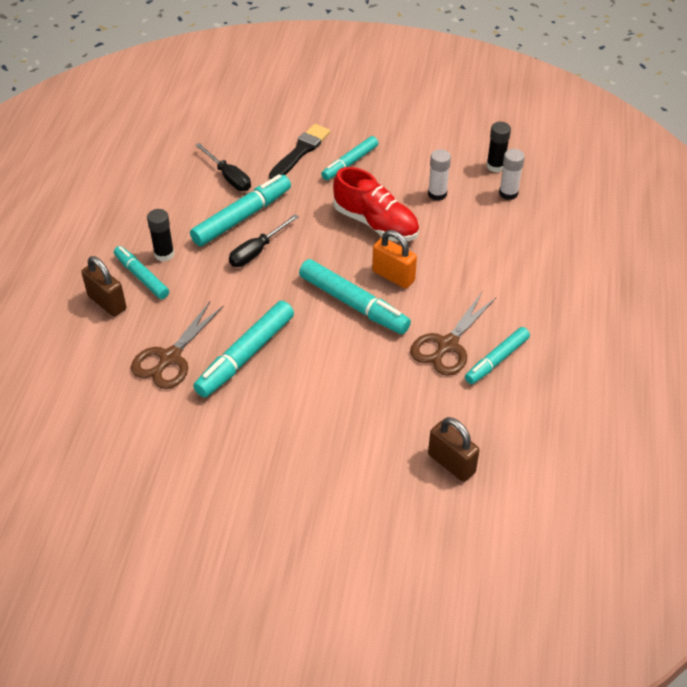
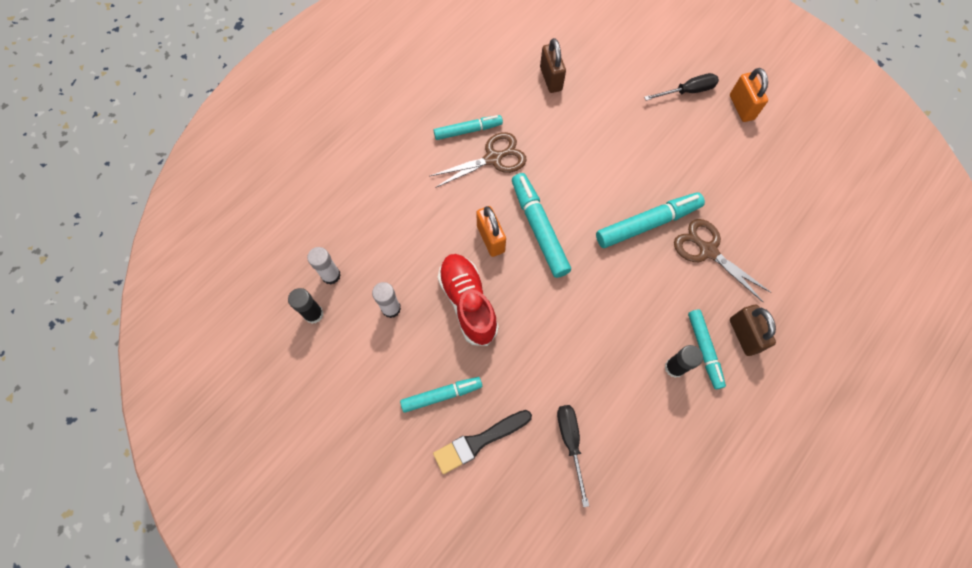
camera: 150 degrees left, 20 degrees up
(170, 358) = (707, 251): brown scissors -> brown scissors turned 105 degrees counterclockwise
(190, 543) = (741, 107): none -> orange padlock
(242, 217) = (582, 376): turquoise marker -> none
(257, 251) = (589, 326): black screwdriver -> black screwdriver (687, 91)

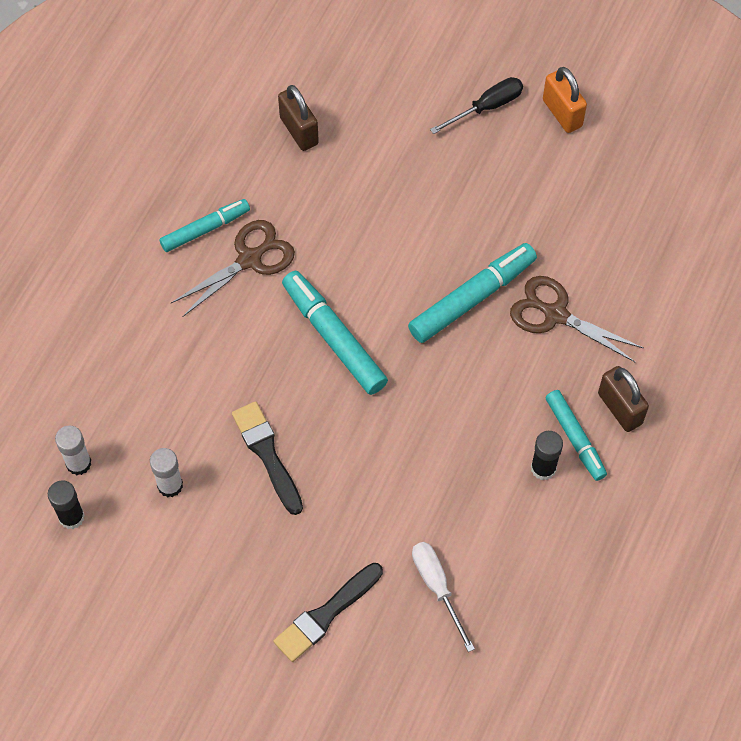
camera: 15 degrees left, 5 degrees down
(442, 395) = (265, 573): turquoise marker -> none
(468, 303) = (267, 454): red shoe -> black brush
(490, 239) = (274, 366): orange padlock -> none
(570, 442) = (437, 587): black screwdriver -> white screwdriver

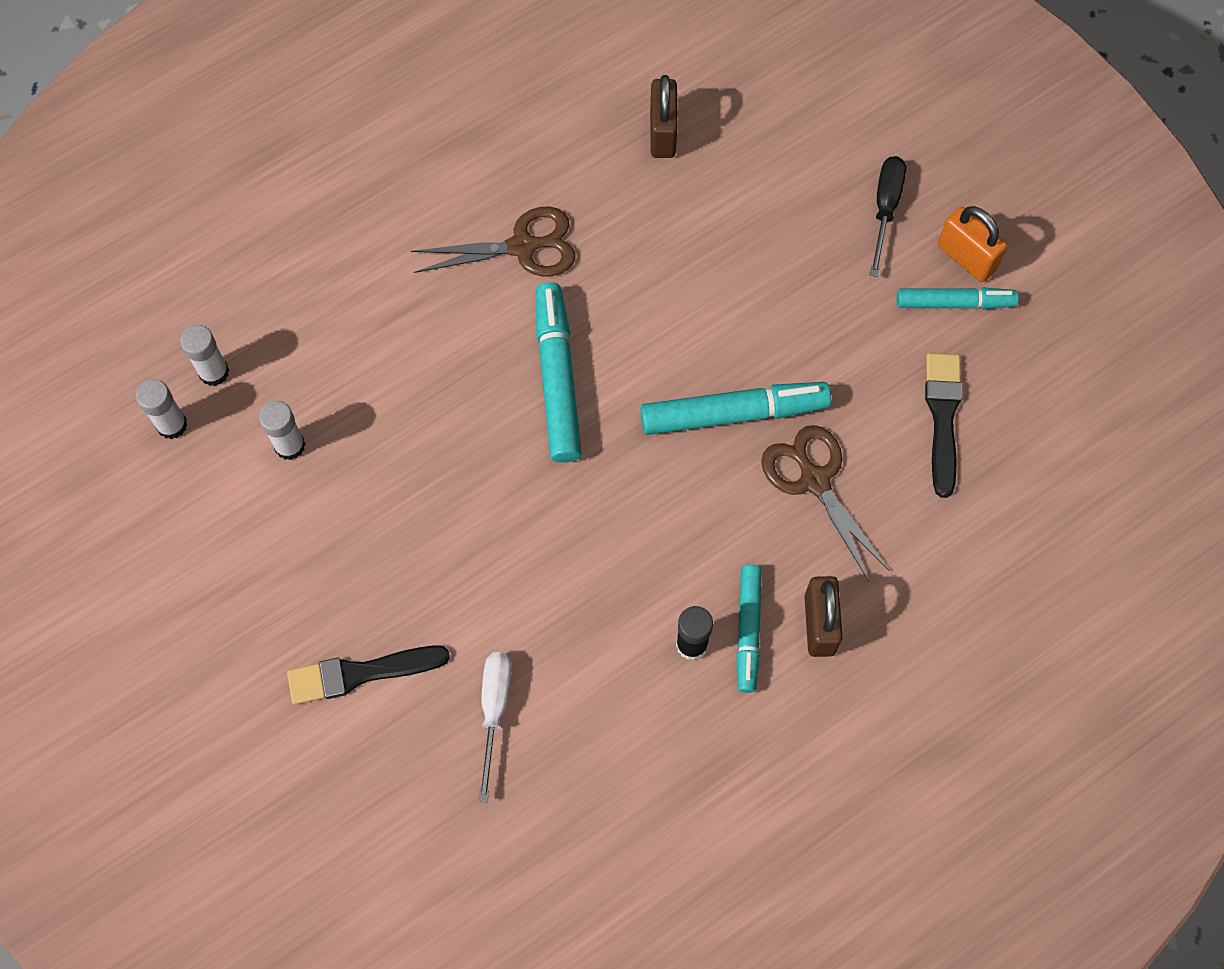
camera: 30 degrees right, 5 degrees up
(71, 517) = (172, 425): black glue stick -> white glue stick
(205, 229) = (497, 190): turquoise marker -> turquoise marker (955, 303)
(267, 454) = (409, 466): black brush -> black brush (942, 417)
(487, 107) = (885, 208): black screwdriver -> black screwdriver turned 75 degrees counterclockwise
(562, 113) = (966, 257): orange padlock -> orange padlock turned 45 degrees counterclockwise

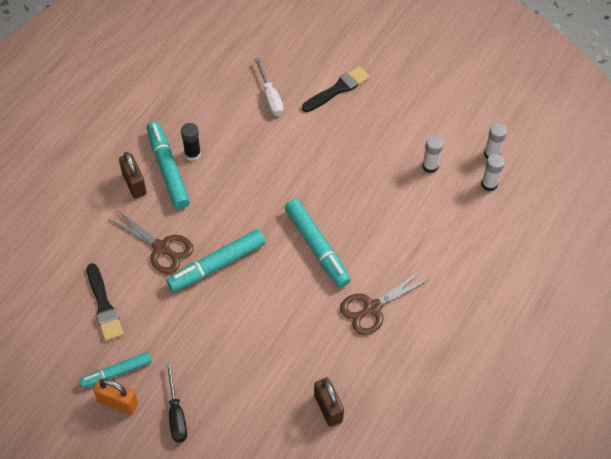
camera: 155 degrees right, 10 degrees down
(748, 630) = (168, 169): turquoise marker -> turquoise marker, size x1.54

